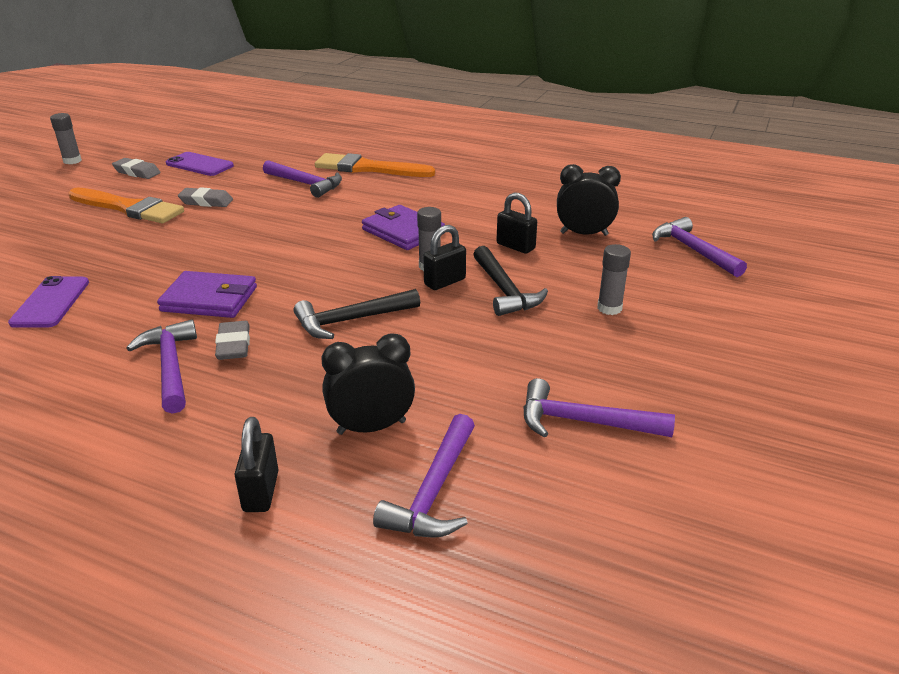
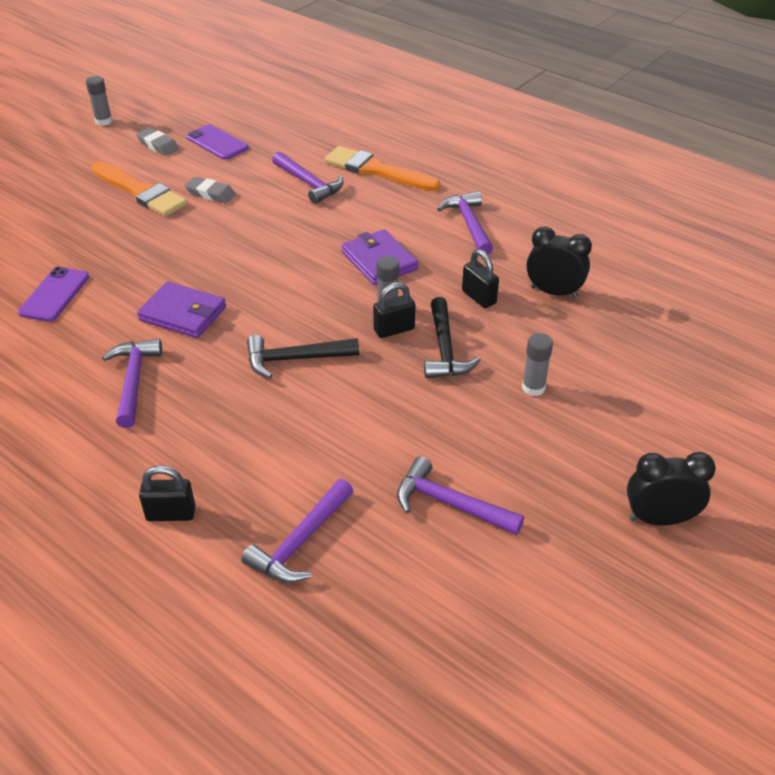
camera: 15 degrees right, 10 degrees up
(234, 345) = (189, 368): grey eraser -> none
(261, 491) = (171, 514): black padlock -> black padlock turned 75 degrees clockwise
(371, 427) = (273, 473): black clock -> black clock (659, 519)
(693, 250) = (653, 331): purple hammer -> purple hammer (469, 224)

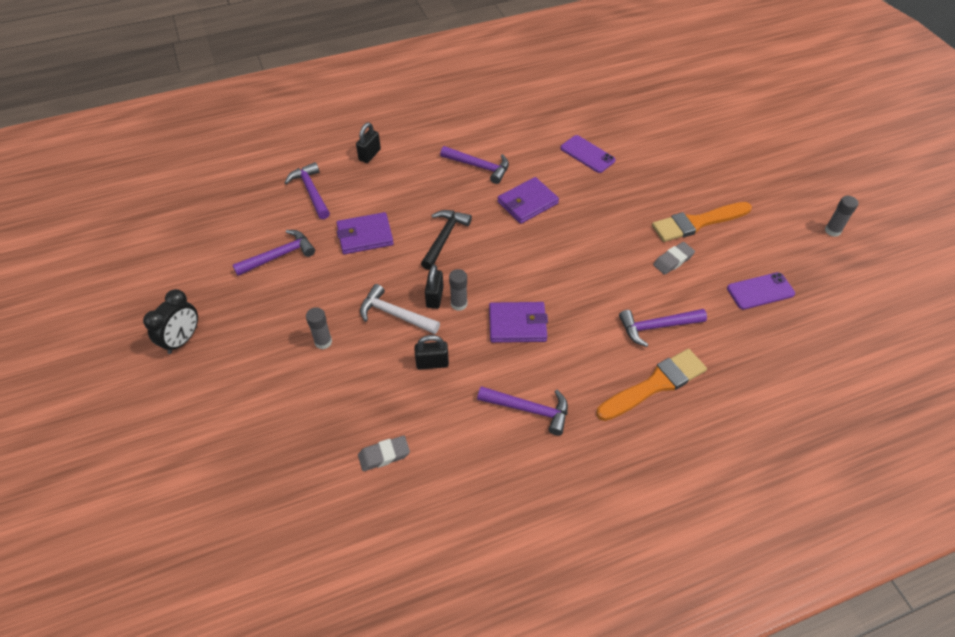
camera: 120 degrees right, 10 degrees up
(158, 145) = (772, 252): grey eraser -> grey eraser (384, 455)
(346, 433) = (365, 236): none -> purple wallet
(445, 349) = (395, 314): black hammer -> white hammer
(553, 292) = (402, 415): black clock -> none

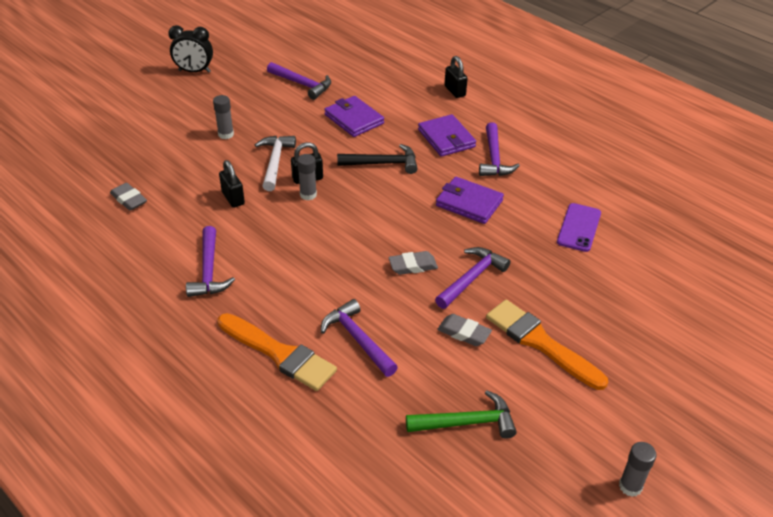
camera: 65 degrees right, 10 degrees down
(311, 191) = (385, 76): purple hammer -> purple hammer (472, 278)
(369, 155) = (455, 91): black padlock -> black padlock turned 60 degrees clockwise
(517, 324) = (304, 237): purple wallet -> purple wallet (446, 138)
(587, 264) = (413, 266): none -> grey eraser
(760, 291) = (467, 422): purple phone -> green hammer

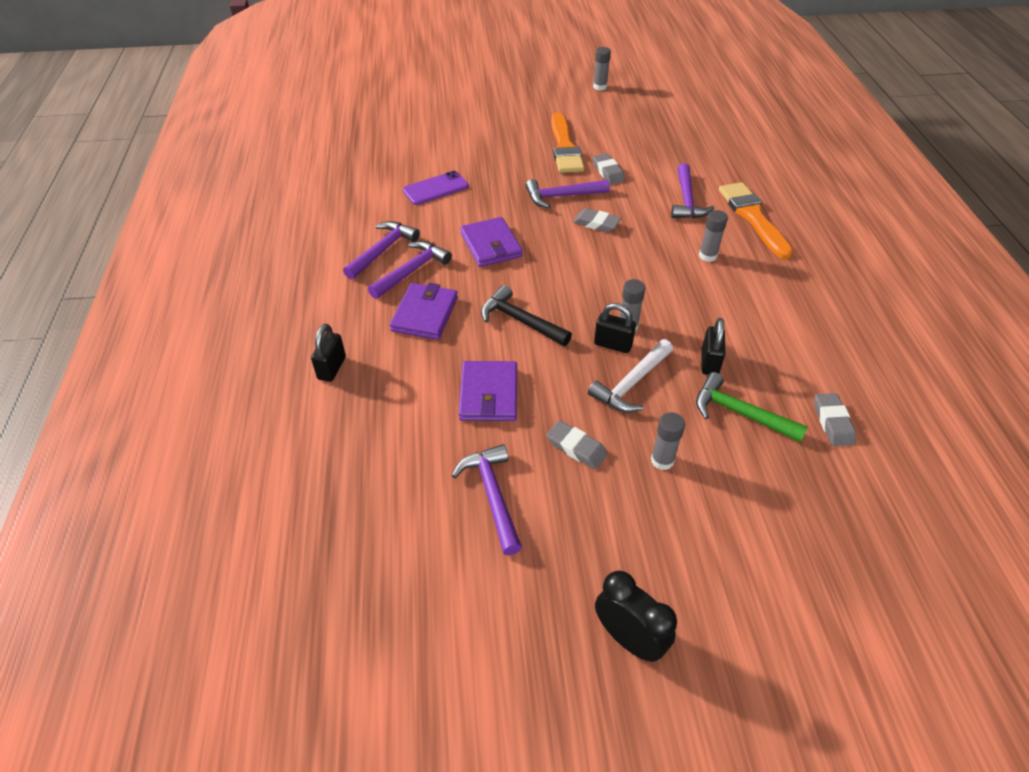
camera: 140 degrees left, 5 degrees up
(209, 271) = (776, 300): purple hammer -> purple hammer (383, 250)
(279, 119) = (576, 448): none -> grey eraser
(292, 284) = (707, 256): none -> grey glue stick
(467, 422) = (657, 137): green hammer -> green hammer (740, 413)

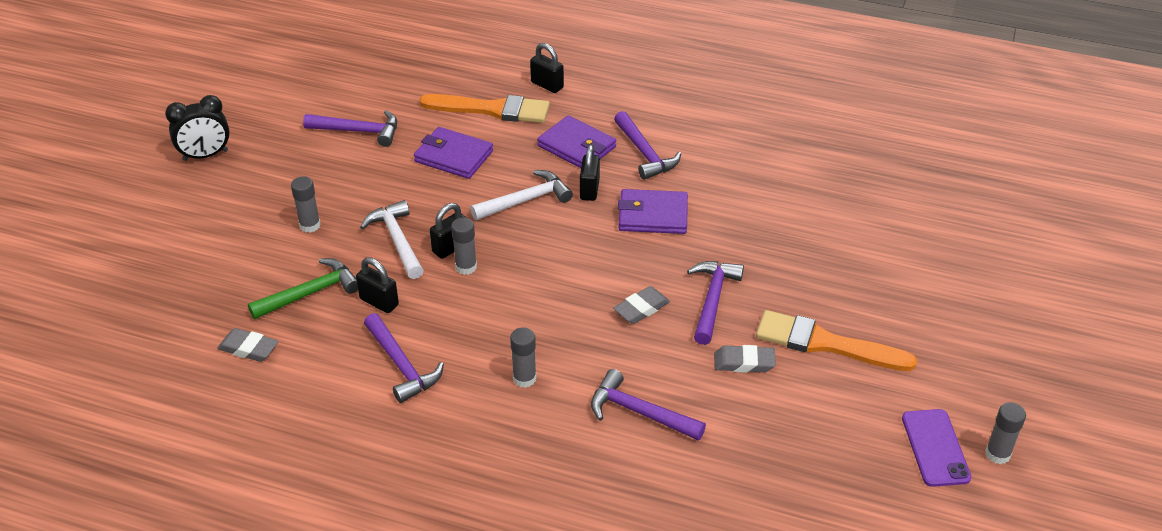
camera: 115 degrees right, 5 degrees down
(383, 250) = (689, 142): purple hammer -> purple hammer (402, 365)
(435, 188) = (784, 204): purple phone -> purple phone (935, 448)
(481, 288) = (589, 189): none -> black padlock
(520, 321) = (526, 200): black hammer -> white hammer
(576, 448) = (362, 184): grey eraser -> none
(753, 217) = (566, 462): orange brush -> orange brush (492, 109)

